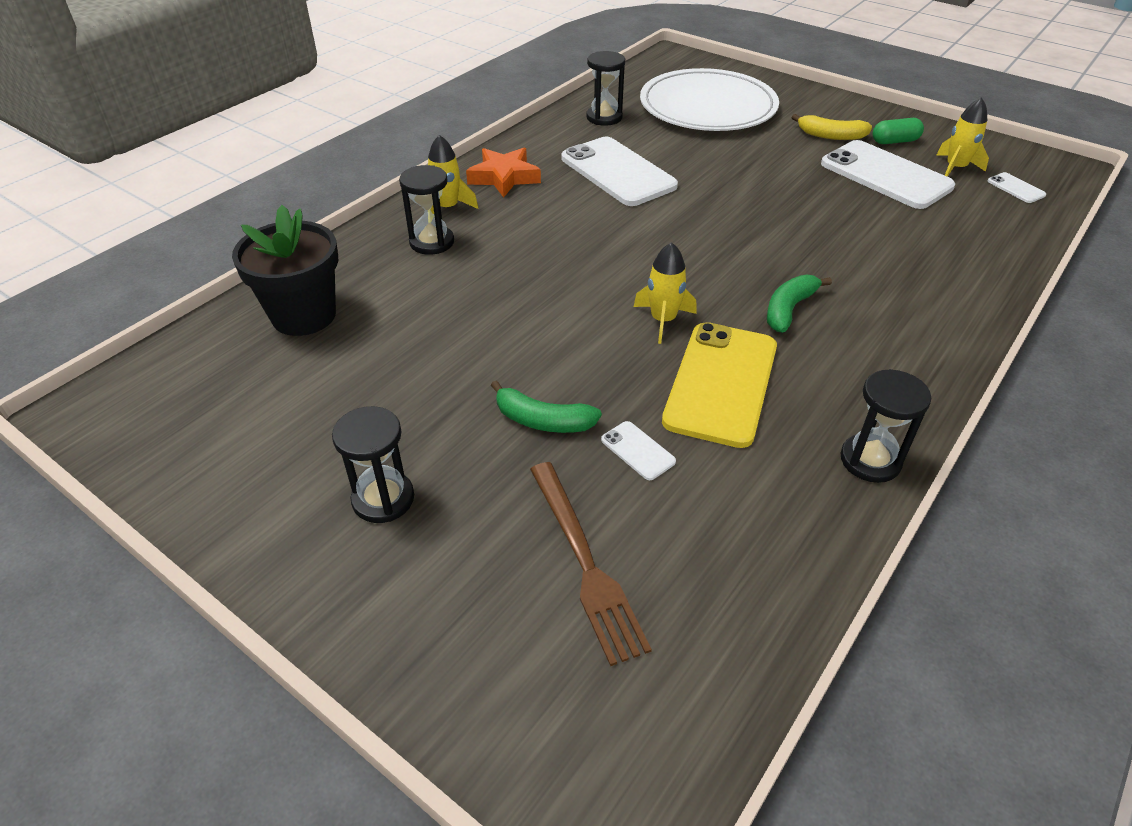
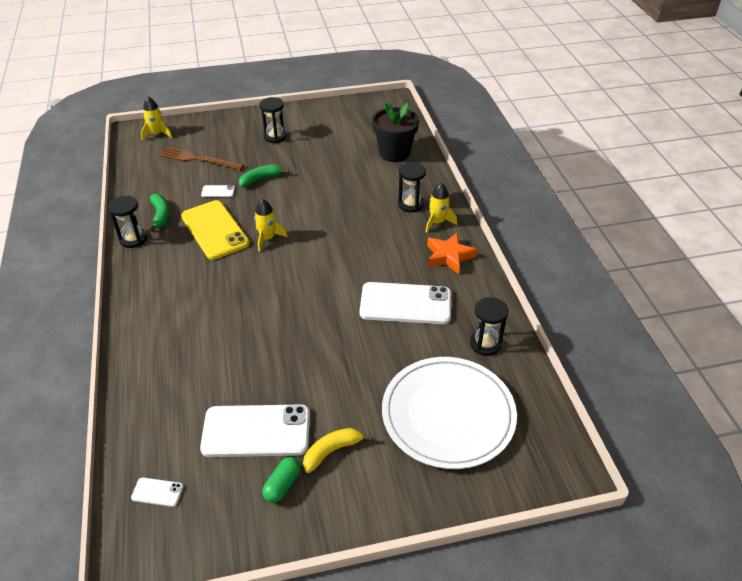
camera: 130 degrees right, 0 degrees up
(789, 309) = (220, 281): green banana -> green banana (160, 215)
(955, 168) = (215, 483): yellow rocket -> yellow rocket (157, 134)

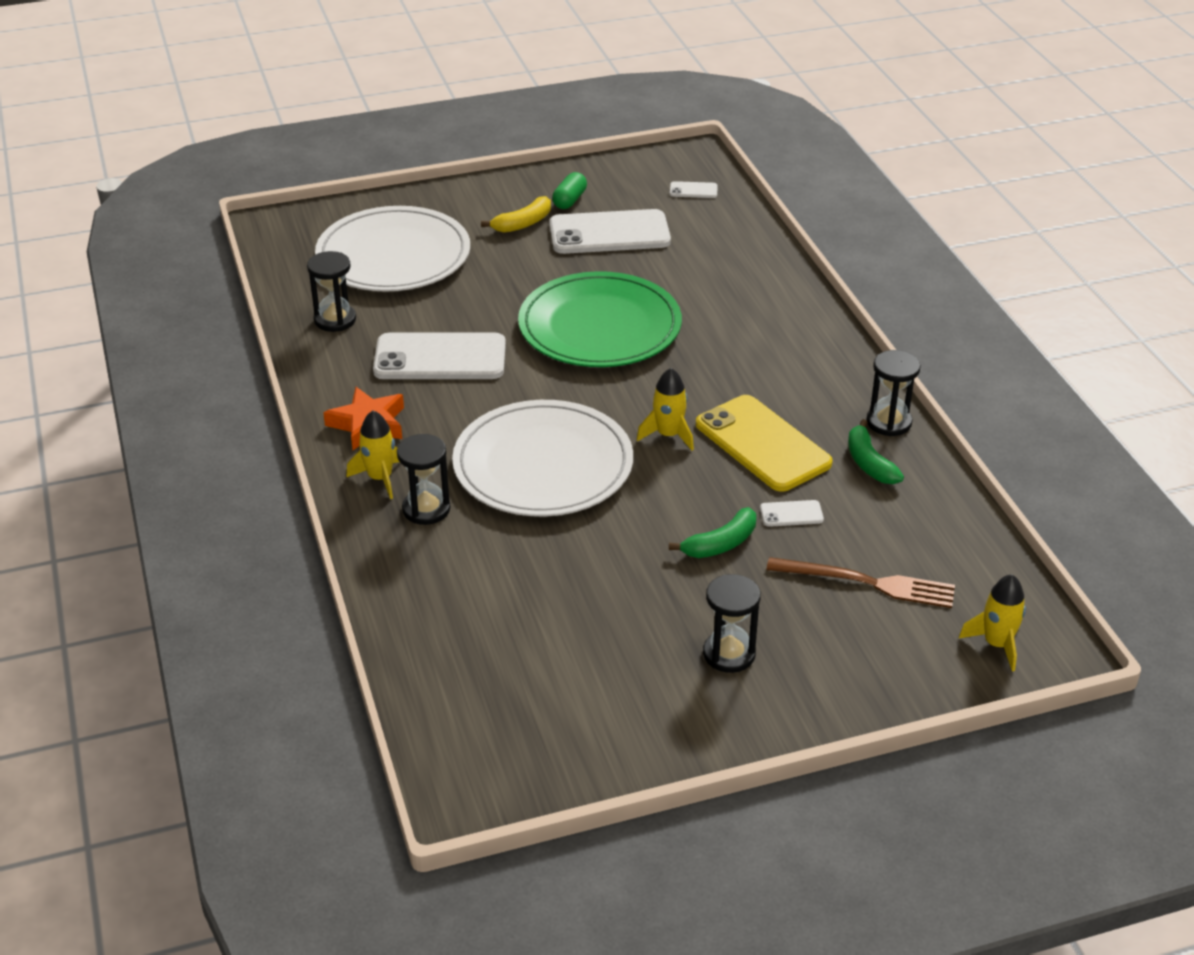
camera: 175 degrees right, 5 degrees down
(289, 324) = (600, 326): none -> green plate
(344, 225) = (543, 465): none -> white plate
(394, 153) = (457, 624): black flower pot -> none

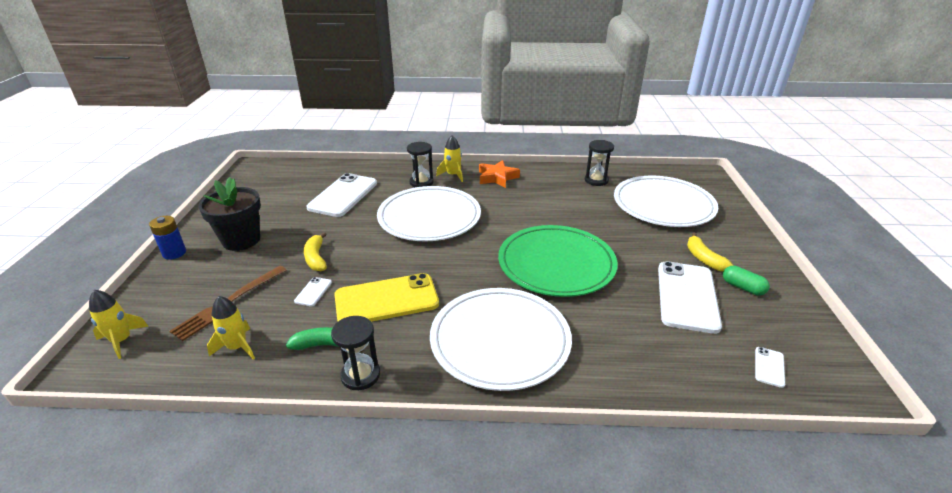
camera: 110 degrees right, 5 degrees down
(440, 358) = (546, 203): white phone -> white phone (343, 195)
(668, 435) = (424, 264): yellow rocket -> yellow rocket (237, 347)
(720, 544) = (316, 258): green banana -> yellow banana
(729, 654) = (241, 240): black hourglass -> black flower pot
(769, 343) = (500, 340): none -> white plate
(812, 717) = (174, 253): none -> blue battery

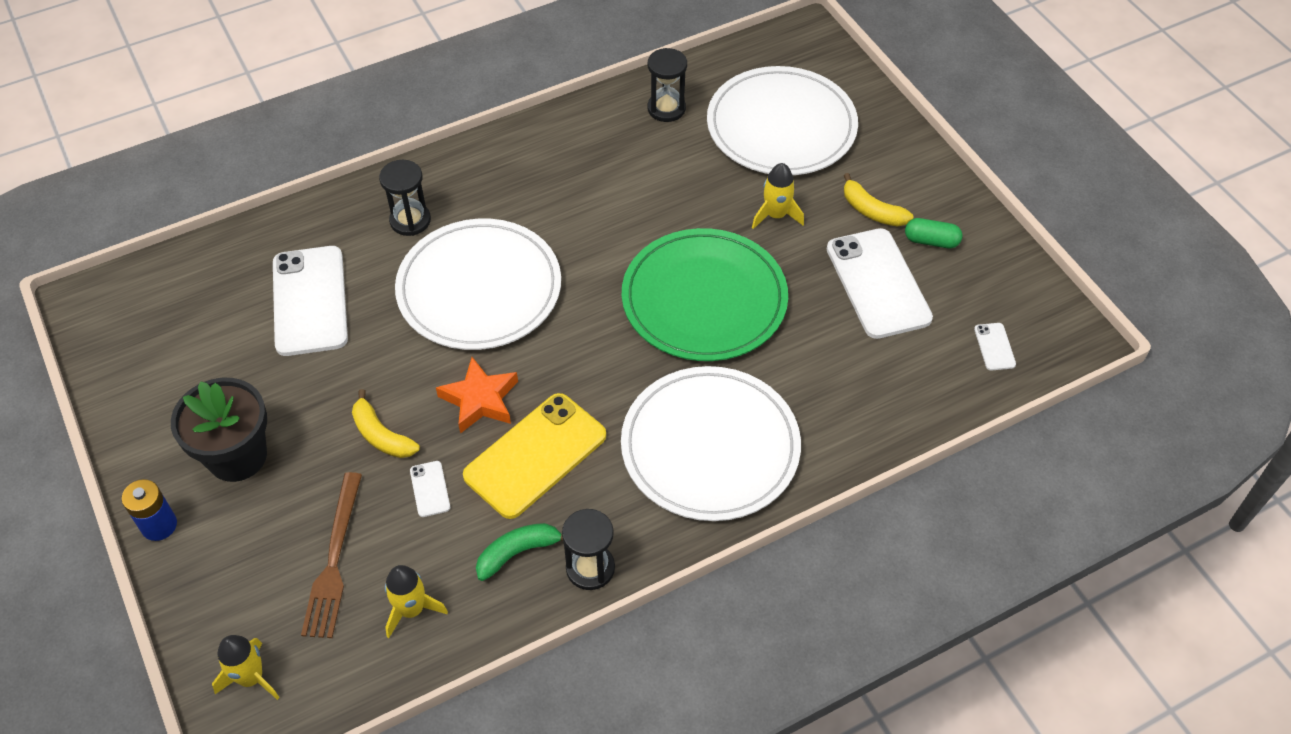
camera: 30 degrees left, 20 degrees up
(453, 175) = (447, 183): yellow rocket -> yellow rocket (776, 215)
(497, 177) = (519, 161): orange star -> orange star (480, 400)

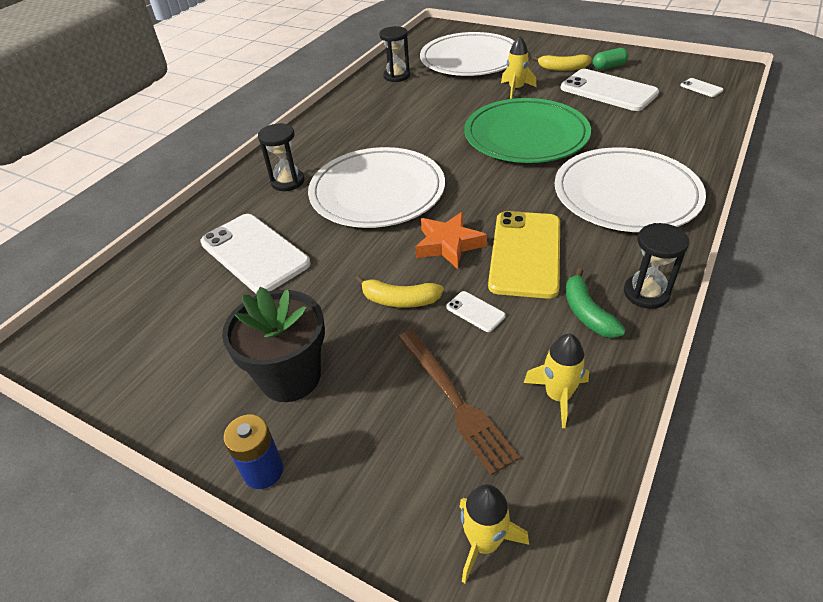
camera: 30 degrees left, 10 degrees down
(518, 552) = (587, 313): green banana -> green banana turned 45 degrees counterclockwise

